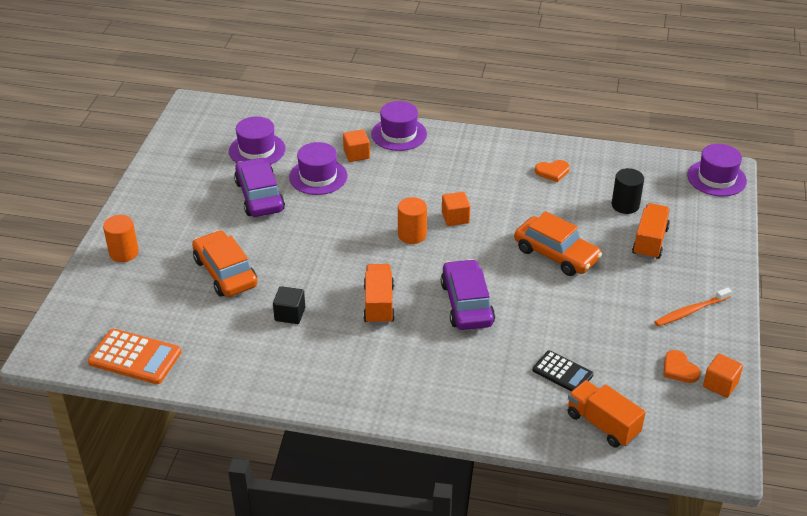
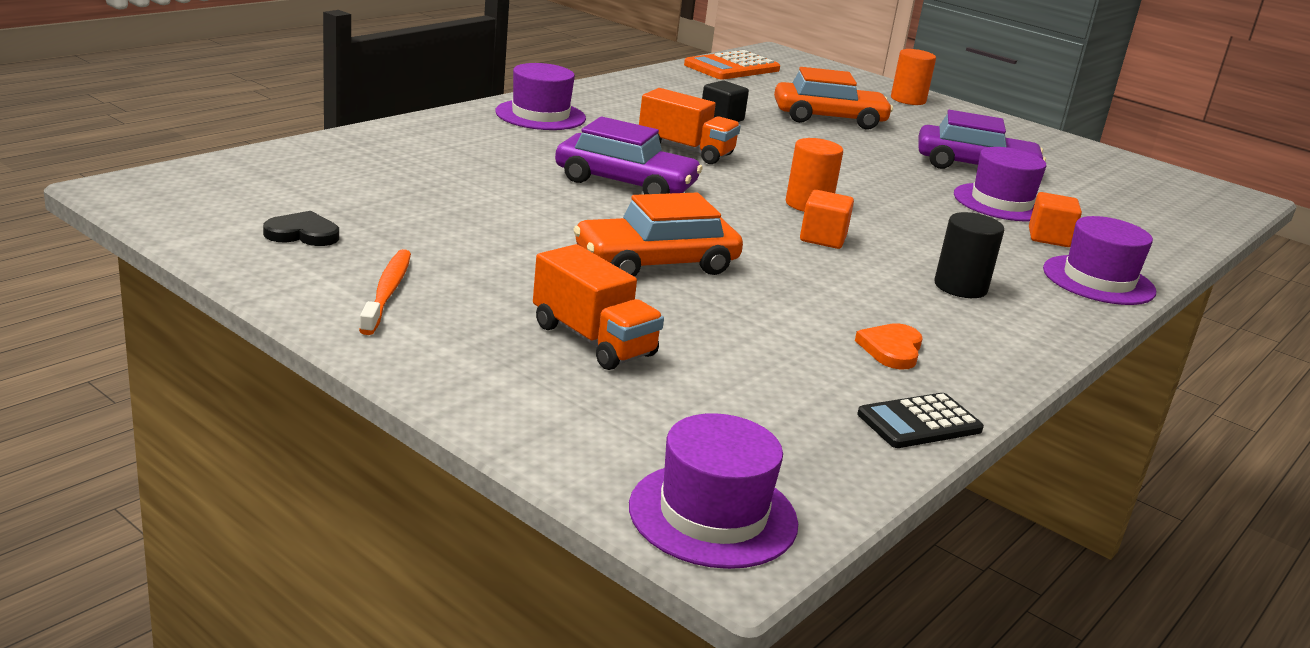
camera: 115 degrees right, 15 degrees down
(257, 150) = (1094, 194): purple hat -> purple hat (540, 115)
(562, 372) = (424, 179): black calculator -> black calculator (919, 422)
(602, 424) = (311, 165): orange truck -> none
(625, 205) = (722, 367): black cylinder -> black cylinder (960, 287)
(679, 369) = (303, 234): orange heart -> black heart
(720, 384) = (227, 243): orange cube -> none

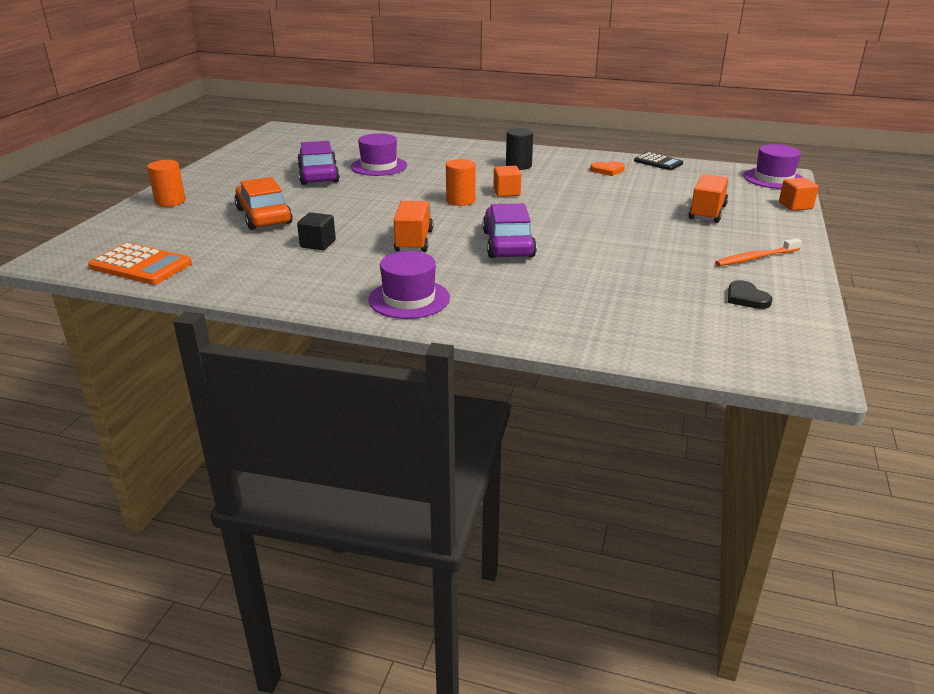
camera: 110 degrees left, 5 degrees up
(656, 263) = (607, 217): orange car -> none
(1049, 238) = (419, 156): orange cube -> orange cube (795, 206)
(1098, 280) = (463, 147): purple hat -> none

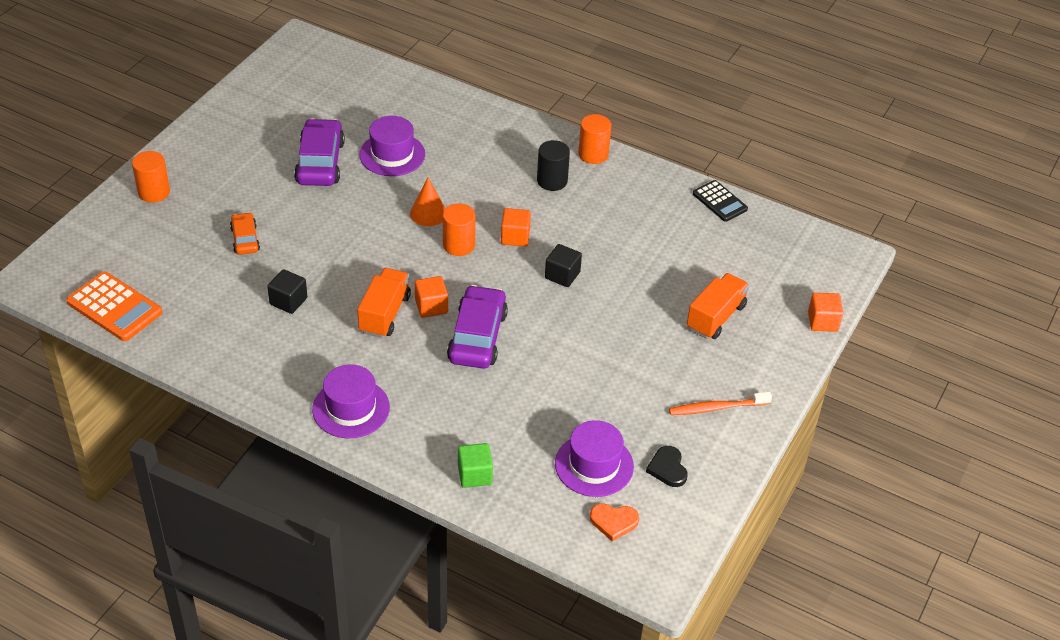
camera: 10 degrees right, 15 degrees up
(264, 216) = (245, 239): orange car -> orange car, size x0.56
(425, 189) = (428, 213): none -> orange cone
(455, 233) = (431, 306): none -> orange cube
(542, 152) = (593, 154): none -> orange cylinder
(560, 206) = (562, 275): none -> black cube
(562, 326) = (475, 475): none -> green cube
(607, 170) = (651, 209): orange heart -> orange heart (613, 522)
(773, 178) = (835, 261): purple hat -> purple hat (594, 465)

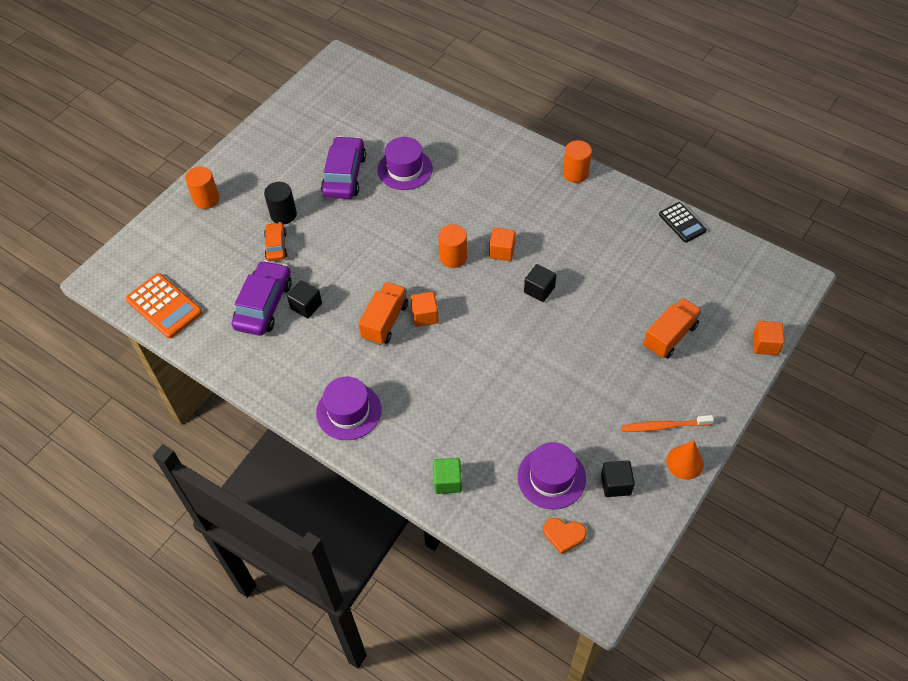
camera: 10 degrees right, 10 degrees up
(428, 213) = (430, 226): orange cone -> orange cone (685, 462)
(477, 336) = (461, 347): purple car -> purple car (264, 305)
(552, 181) = (538, 198): black cylinder -> black cylinder (283, 214)
(667, 468) = (615, 484): black heart -> black cube

